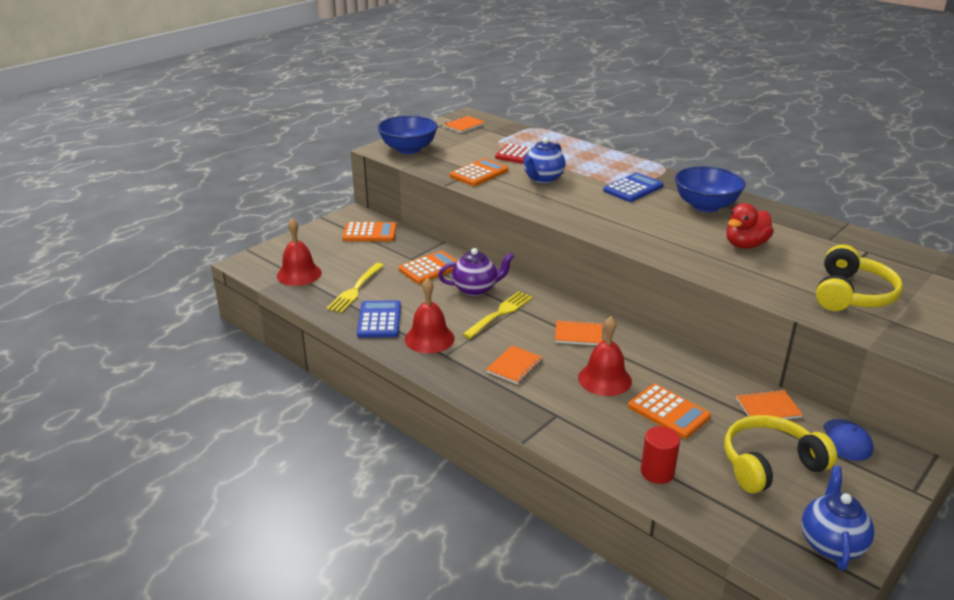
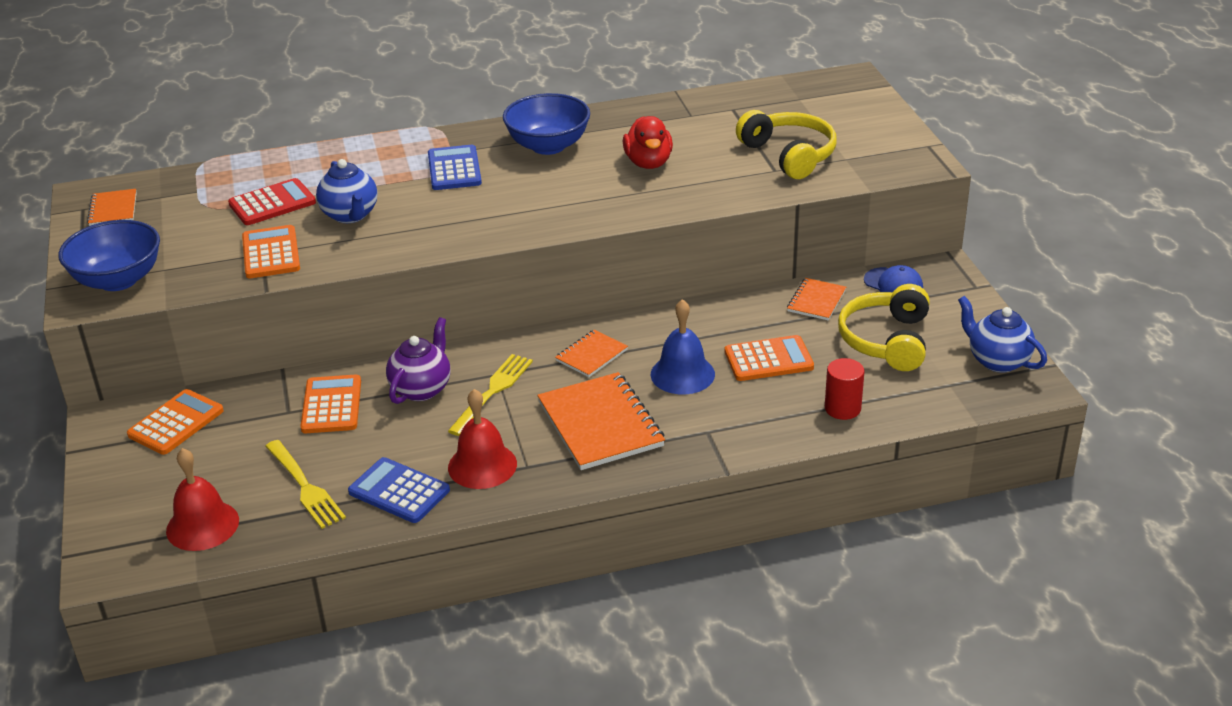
camera: 55 degrees left, 5 degrees up
(499, 314) = (492, 392): yellow fork -> yellow fork turned 45 degrees clockwise
(514, 366) = (600, 424): orange notebook -> orange notebook, size x1.88
(604, 379) = (682, 374): red bell -> blue bell

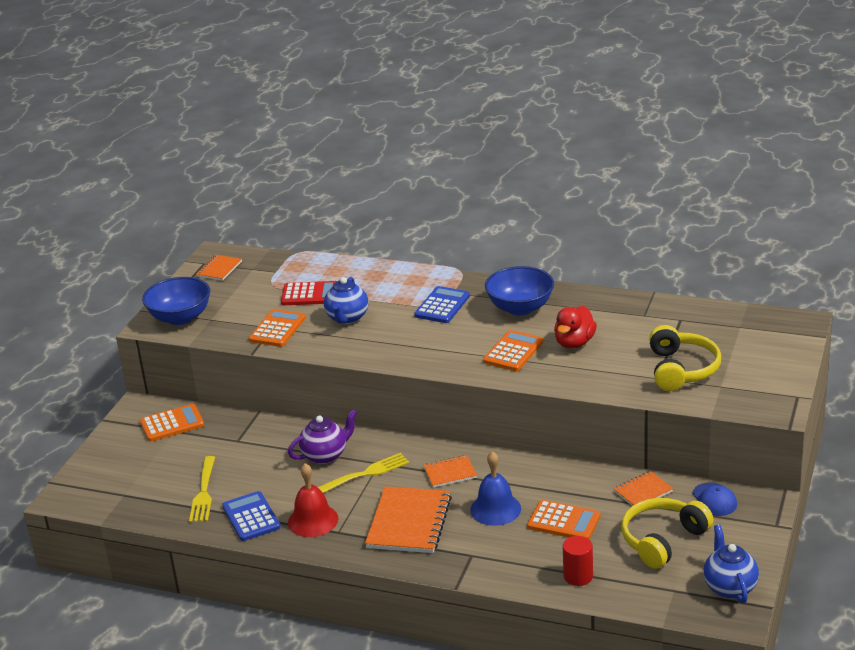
camera: 35 degrees right, 5 degrees down
(202, 525) = (131, 493): red bell -> none
(331, 405) = (264, 446): orange calculator -> orange calculator (513, 352)

